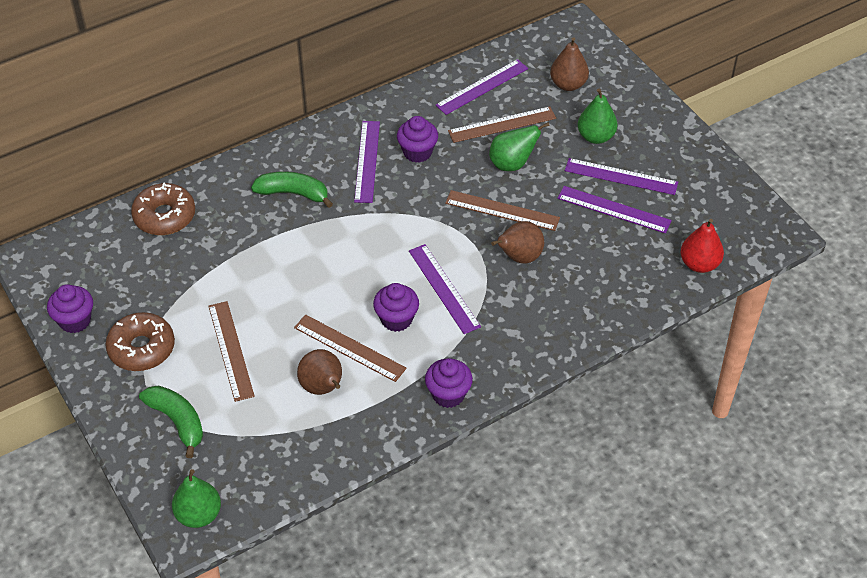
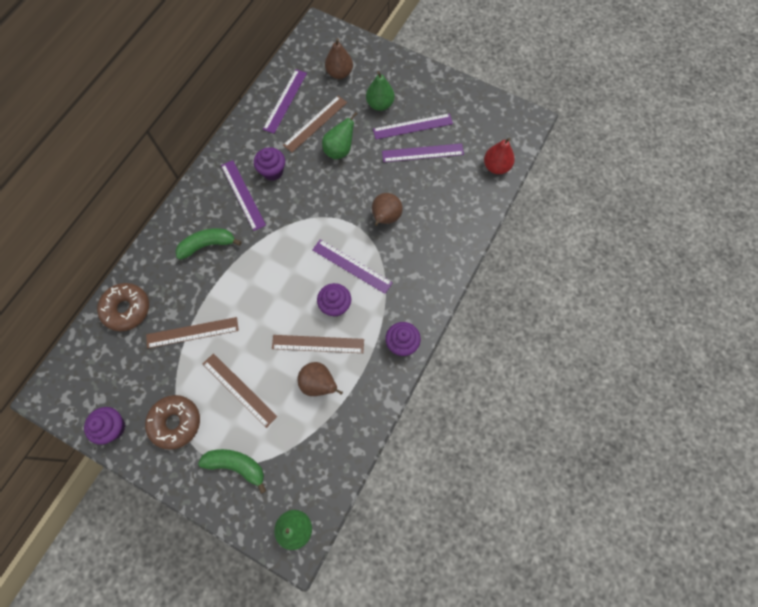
camera: 30 degrees left, 20 degrees up
(502, 210) = (354, 188): brown ruler -> brown ruler (192, 332)

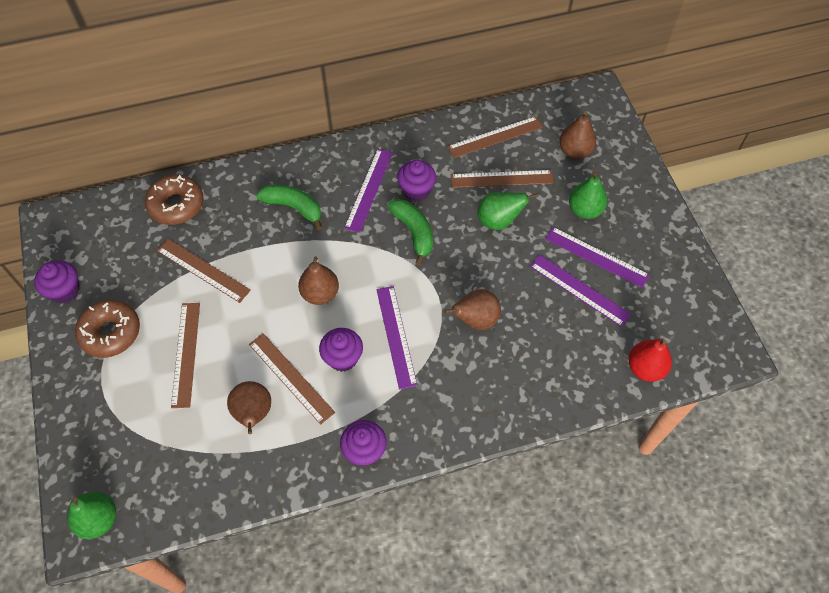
camera: 45 degrees right, 10 degrees down
(236, 465) = (114, 416): green banana -> green banana (414, 232)
(282, 281) = (320, 293): none -> brown pear
(285, 101) = (495, 137): purple ruler -> brown ruler

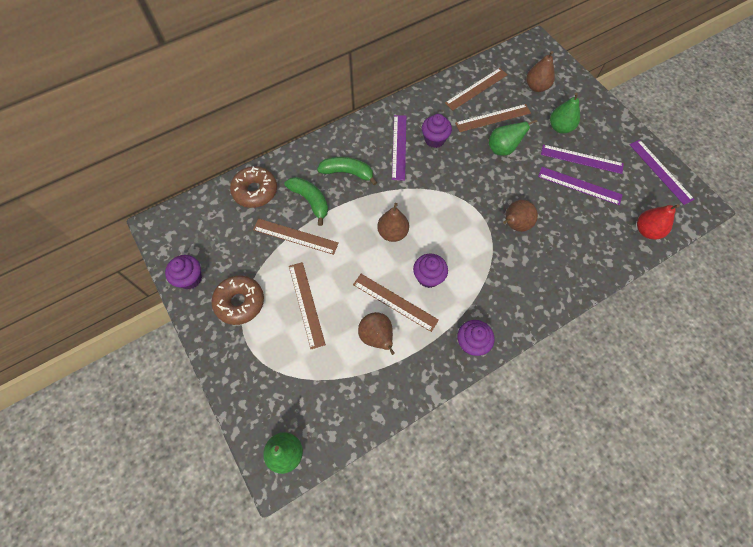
camera: 15 degrees left, 5 degrees up
(396, 336) = (461, 251): purple ruler -> purple ruler (660, 171)
(414, 232) = (444, 171): green banana -> green banana (310, 201)

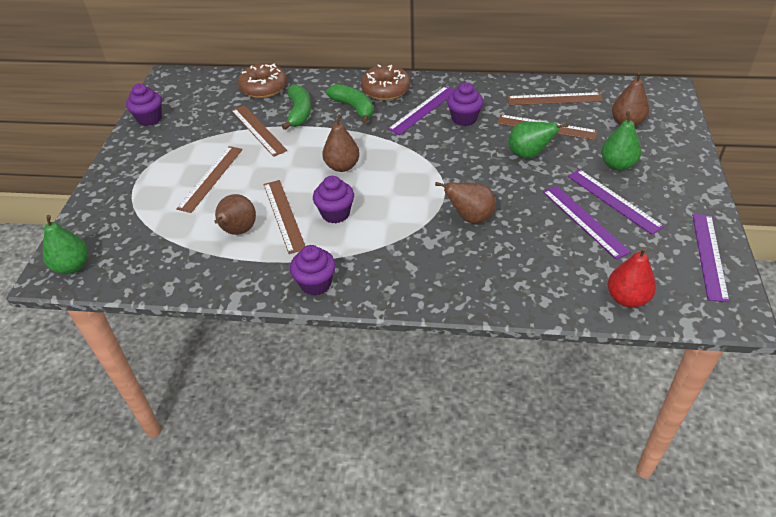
camera: 40 degrees right, 20 degrees down
(240, 302) = (164, 151): brown donut -> brown donut (386, 89)

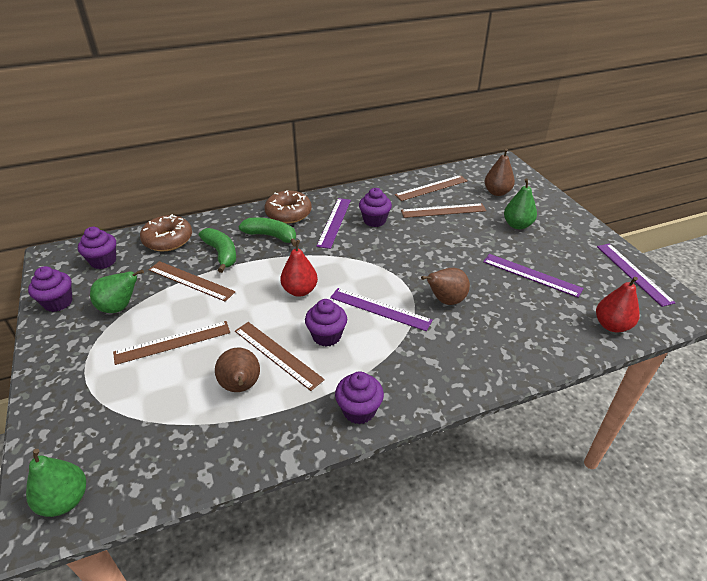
camera: 30 degrees left, 5 degrees down
(202, 93) = (103, 261): none -> purple cupcake
(211, 178) = (173, 342): brown ruler -> brown ruler turned 75 degrees clockwise
(342, 166) = (300, 290): brown pear -> red pear
(528, 154) = (448, 235): green pear -> green pear (120, 307)
(613, 201) = (538, 253): purple ruler -> purple ruler (380, 309)

